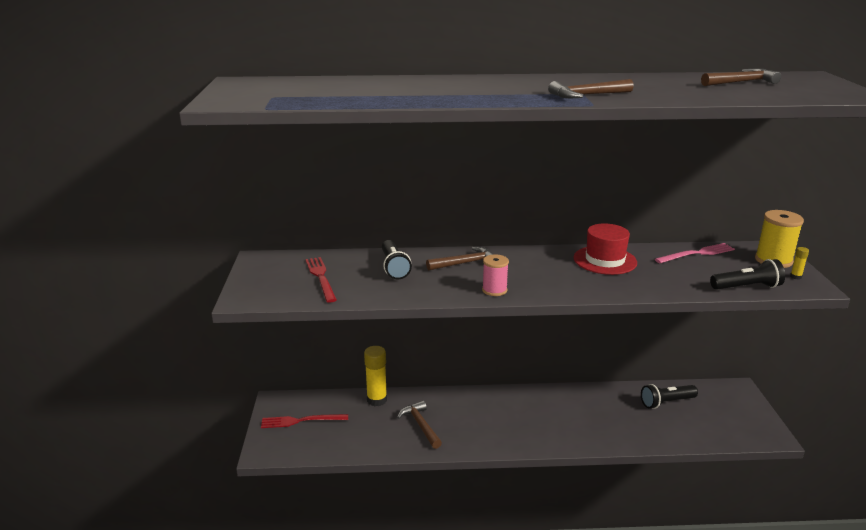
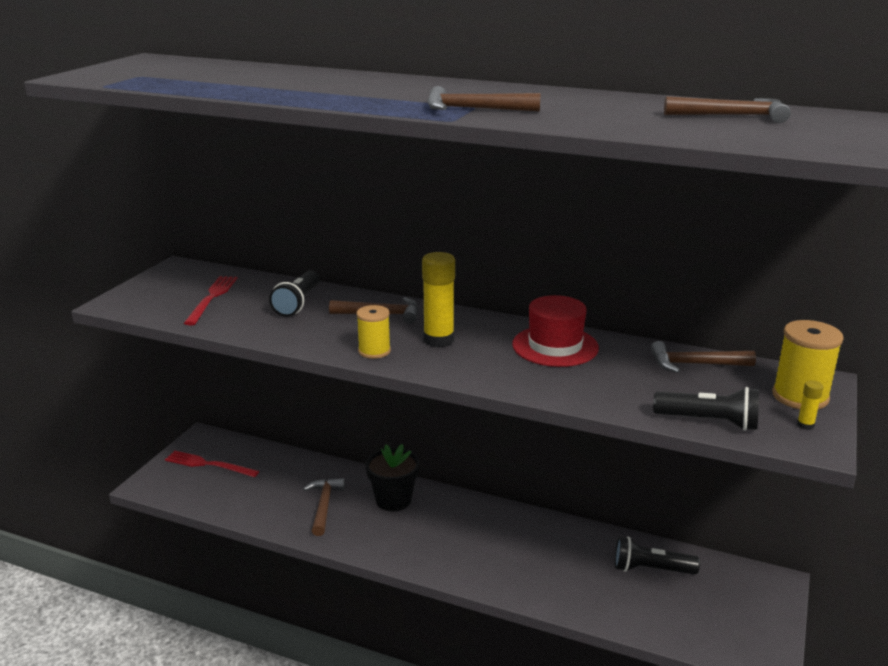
camera: 25 degrees right, 0 degrees up
(377, 400) = (303, 465): yellow glue stick -> yellow glue stick (438, 340)
(466, 406) = (393, 500): none -> black flower pot
(494, 290) = (374, 351): pink spool -> yellow spool
(697, 254) = (694, 364): pink fork -> brown hammer

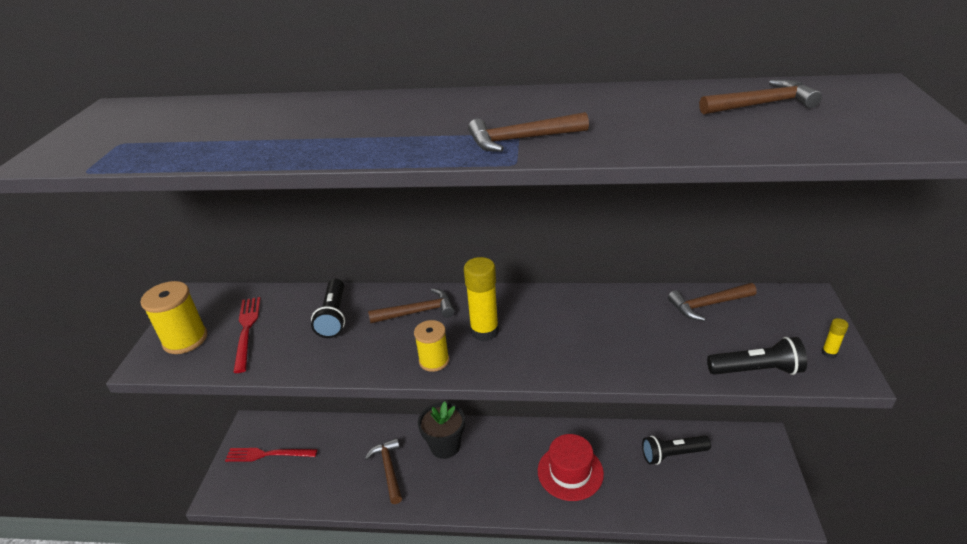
camera: 15 degrees left, 10 degrees up
(555, 346) = (587, 313): red hat -> red hat (570, 472)
(800, 397) = (806, 321): yellow spool -> yellow spool (185, 339)

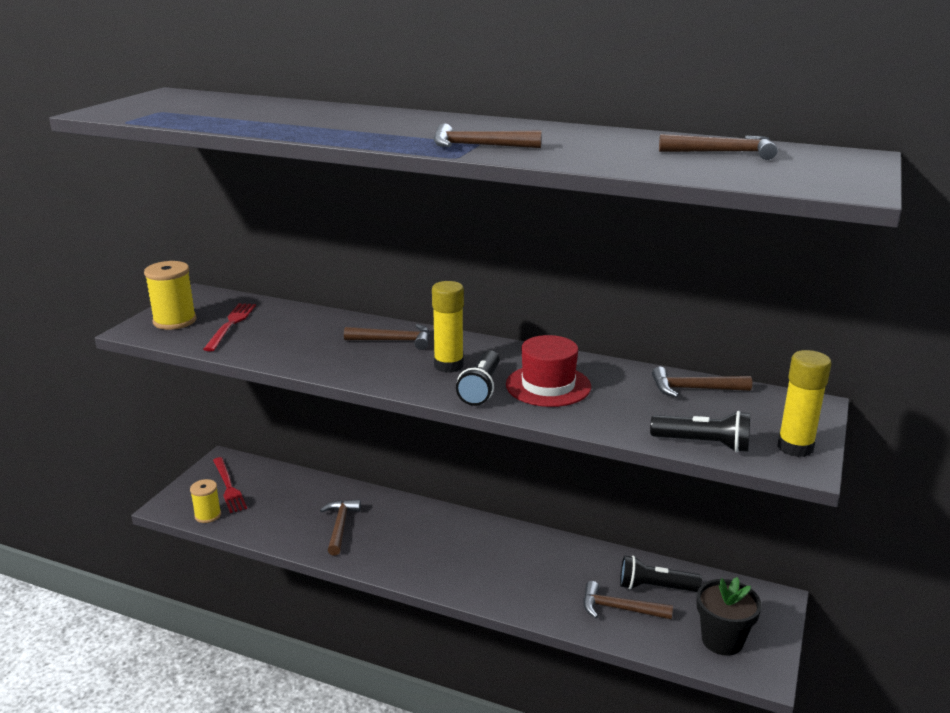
camera: 15 degrees right, 10 degrees down
(268, 454) = (228, 486): red fork -> red fork turned 135 degrees counterclockwise
(334, 317) = (314, 330): black flashlight -> black flashlight (481, 389)
(434, 361) = (386, 376): yellow spool -> yellow spool (208, 515)
(445, 446) = (408, 521): black flower pot -> black flower pot (722, 640)
(570, 472) = (529, 574): red hat -> red hat (548, 386)
(656, 485) = (619, 609): none -> brown hammer
(829, 353) = (795, 447): yellow glue stick -> yellow glue stick, size x2.21

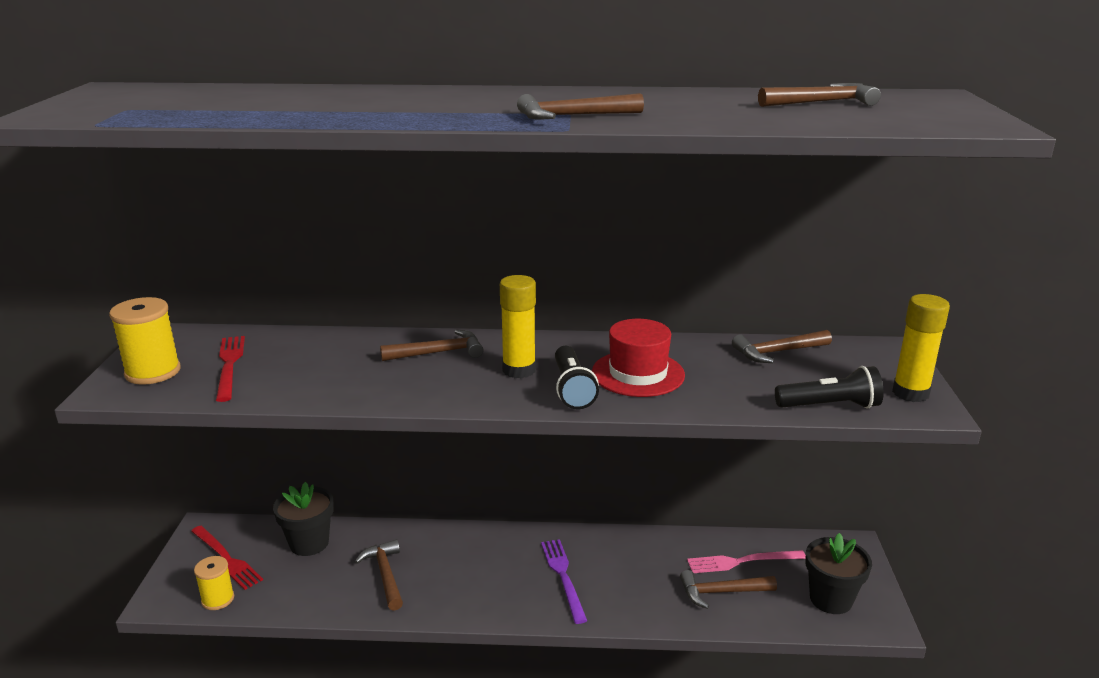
camera: 20 degrees left, 0 degrees up
(294, 488) = (309, 543): none -> black flower pot
(484, 562) = (563, 577): none -> purple fork
(655, 587) = (742, 561): black flashlight -> pink fork

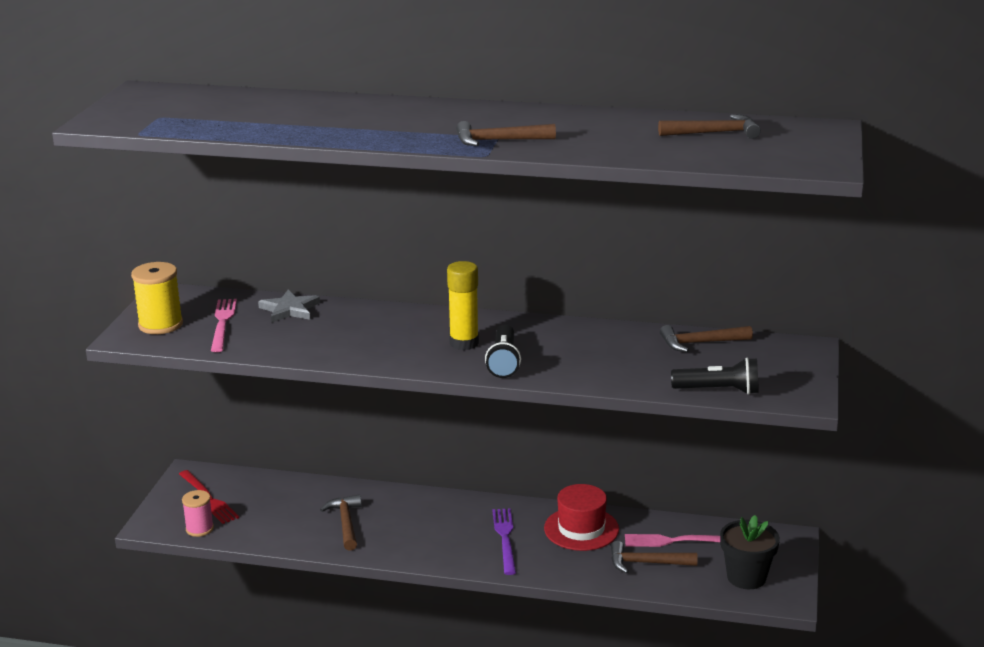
camera: 10 degrees right, 0 degrees up
(218, 599) = (199, 529): yellow spool -> pink spool
(229, 365) = (223, 323): red fork -> pink fork
(308, 344) = (289, 309): none -> grey star
(309, 543) = (282, 492): black flower pot -> none
(439, 352) = (399, 324): brown hammer -> none
(638, 374) = (565, 353): red hat -> red hat (581, 529)
(910, 393) = (797, 385): yellow glue stick -> none

